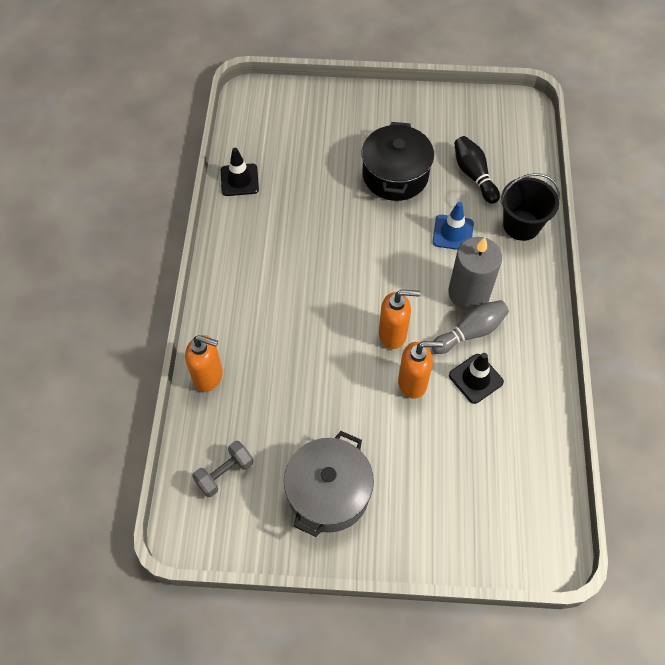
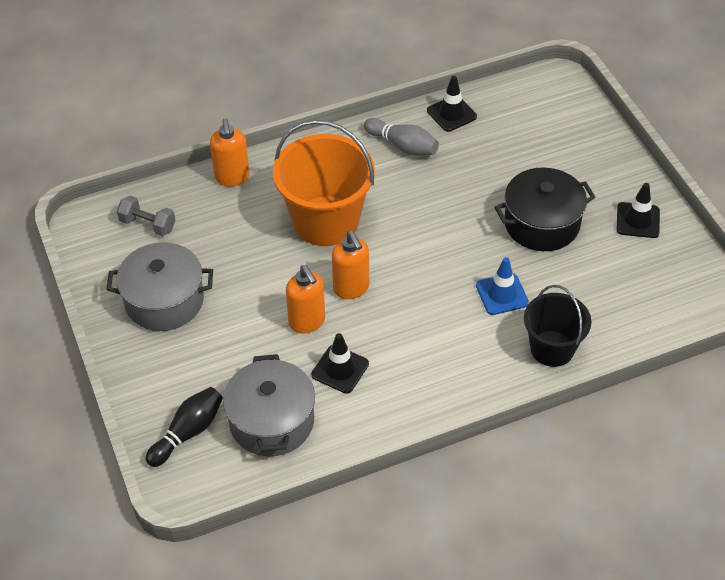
camera: 65 degrees right, 10 degrees down
(306, 322) = (326, 221): none -> orange bucket
(425, 116) = (638, 220): none -> black traffic cone
(469, 293) = (436, 331): grey candle -> none
(470, 332) = (390, 348): grey bowling pin -> grey bowling pin (402, 146)
(474, 175) = (589, 287): black bowling pin -> black bowling pin (188, 432)
(507, 453) = (271, 421): none -> grey pot

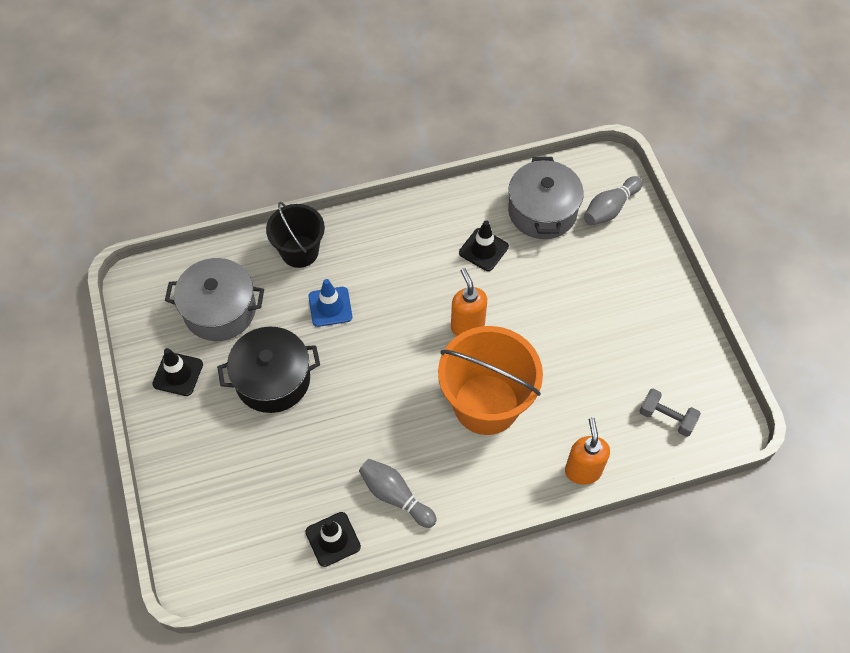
camera: 175 degrees left, 10 degrees up
(164, 300) = (641, 330): grey pot -> grey pot (220, 310)
(188, 432) = (610, 208): black bowling pin -> grey bowling pin
(307, 322) = (510, 296): orange soap dispenser -> none

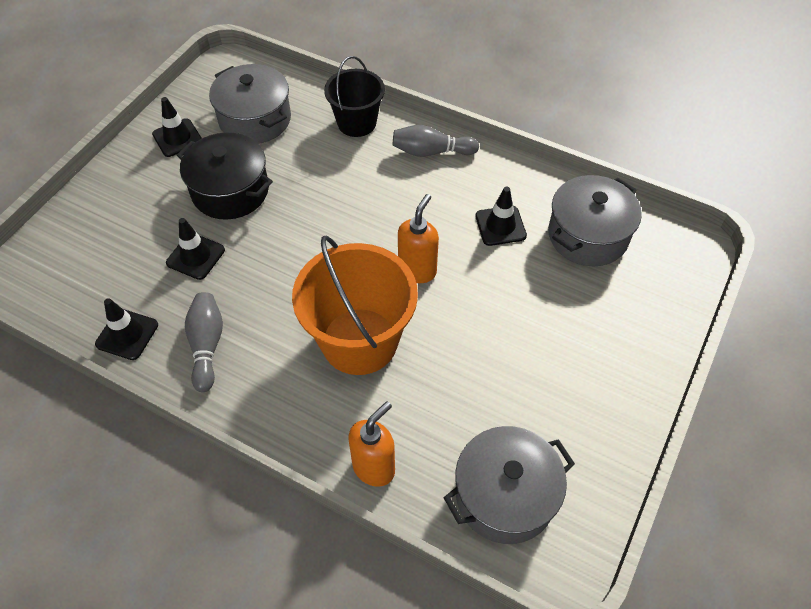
camera: 45 degrees right, 5 degrees down
(309, 446) = (195, 256): none -> black traffic cone
(330, 307) = (331, 175): blue traffic cone -> none
(610, 208) = (656, 279): grey bowling pin -> grey bowling pin (431, 152)
(666, 418) = (505, 495): grey dumbbell -> grey pot

